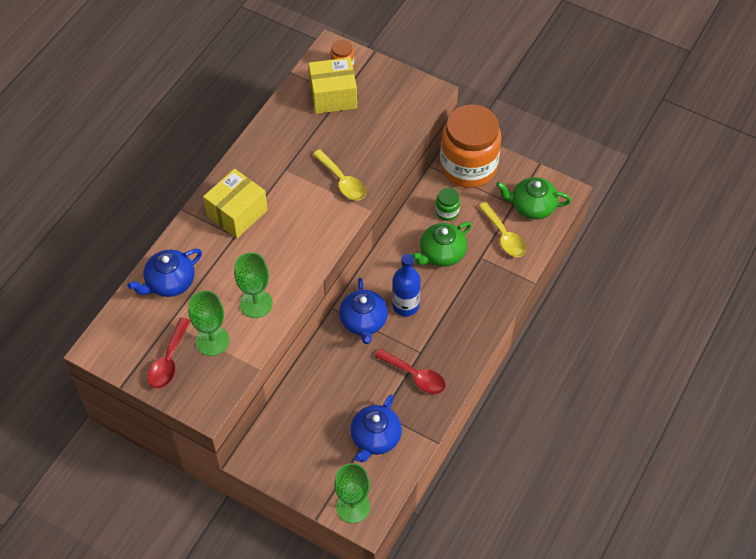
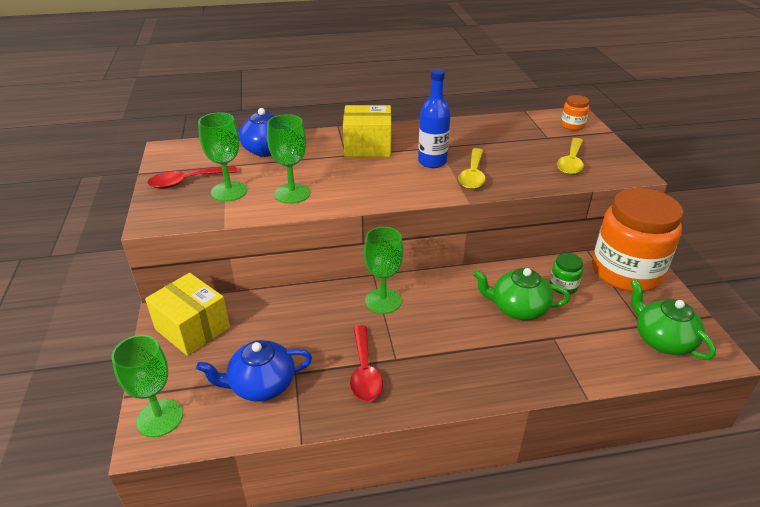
camera: 50 degrees right, 20 degrees down
(333, 96) = (539, 134): yellow box -> yellow box (192, 328)
(363, 321) = (383, 301): blue teapot -> green goblet
(405, 305) = (433, 317): blue bottle -> blue bottle (432, 162)
(504, 236) = (600, 340): yellow spoon -> yellow spoon (571, 162)

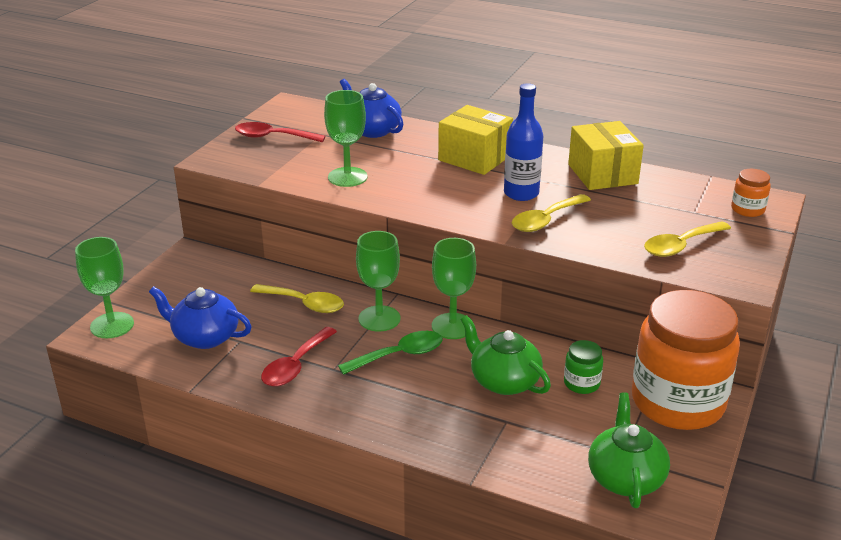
camera: 35 degrees right, 5 degrees down
(192, 328) = (199, 273): yellow box -> yellow box (602, 174)
(229, 191) = (297, 157): green goblet -> green goblet (452, 326)
(313, 315) = (304, 304): none -> yellow spoon
(430, 323) = (399, 355): none -> green spoon

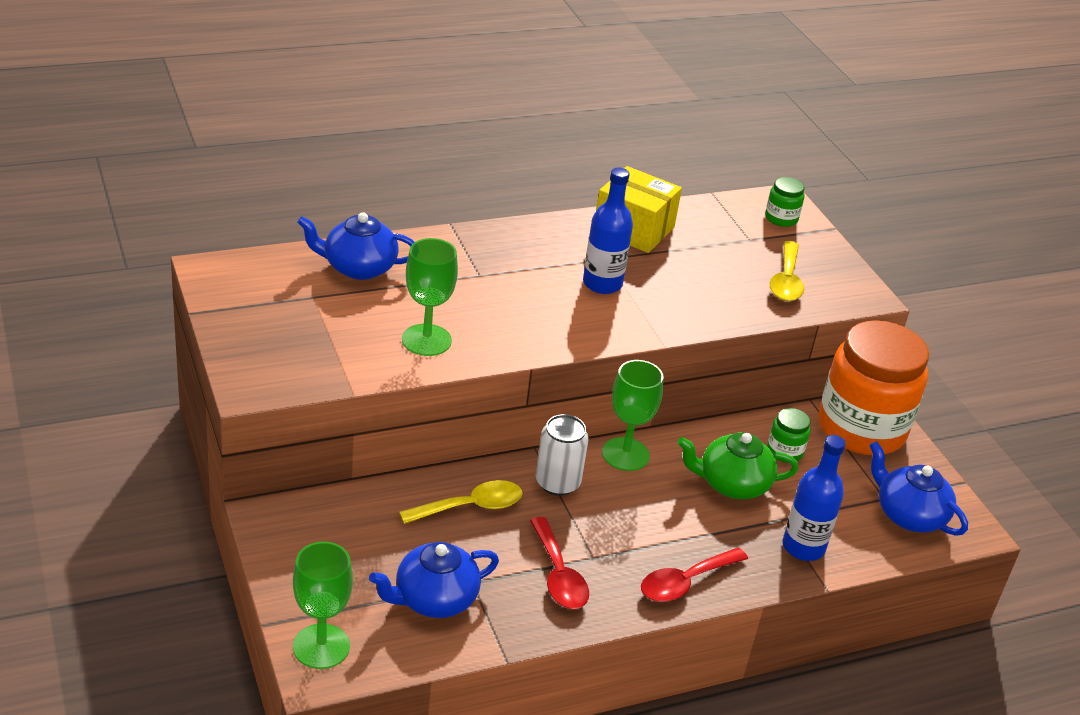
camera: 50 degrees left, 5 degrees up
(273, 137) = (269, 325): red spoon -> red spoon (685, 582)
(379, 318) = (557, 483): green goblet -> white can
(399, 355) = (625, 510): green spoon -> none
(474, 158) = (505, 260): yellow box -> none
(496, 447) = (803, 547): none -> blue bottle
(546, 220) = (661, 304): yellow spoon -> none
(625, 477) = (908, 515): green teapot -> blue teapot
(747, 209) = (781, 218): orange jar -> green jar

